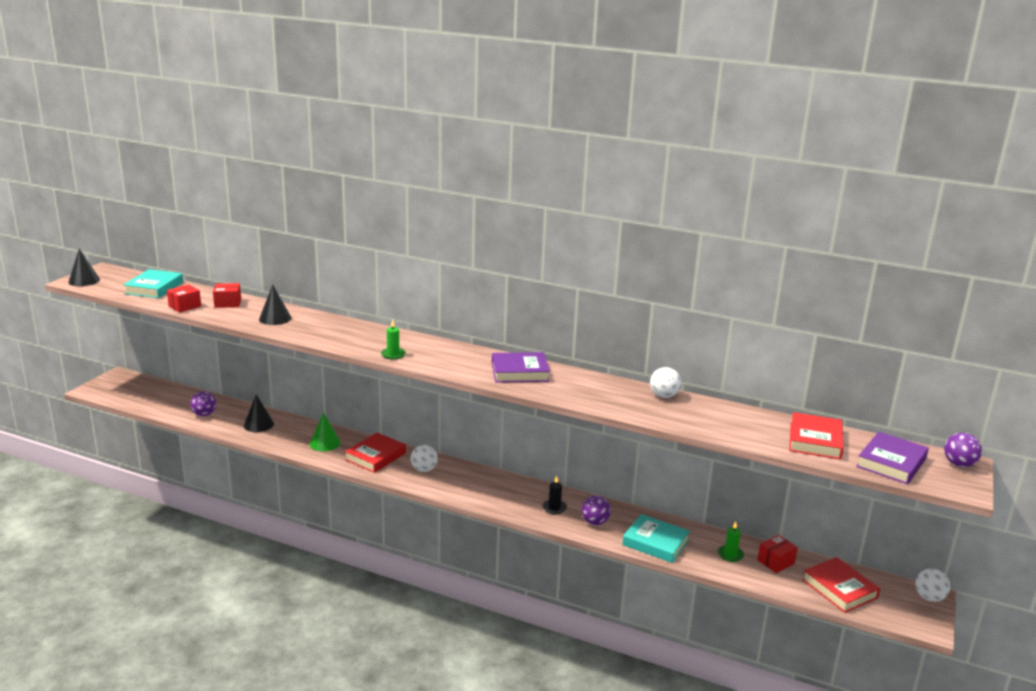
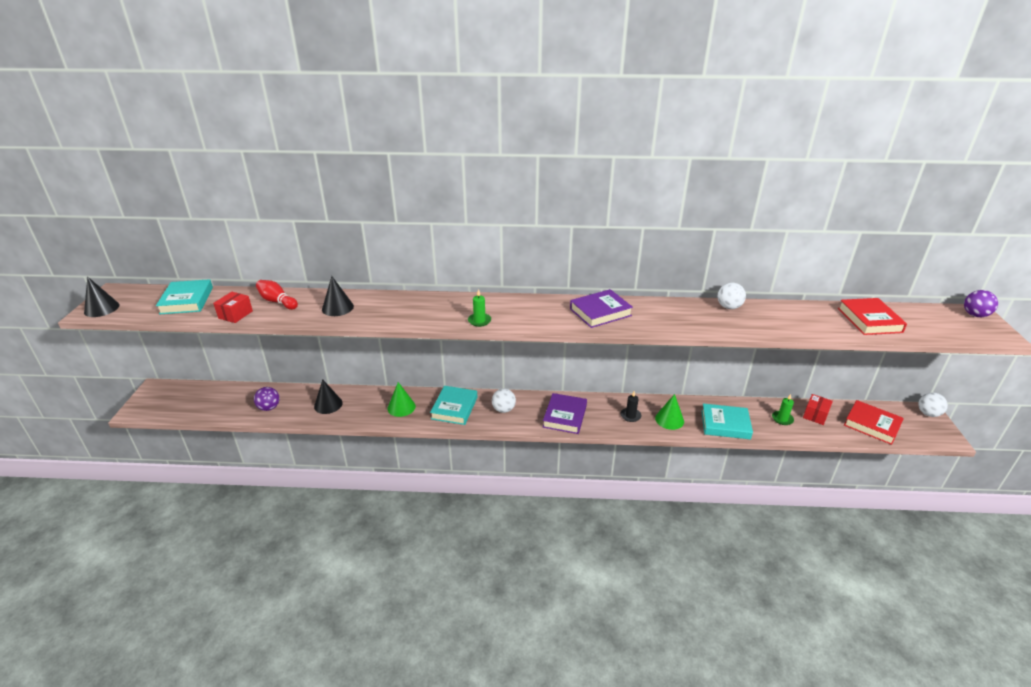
camera: 20 degrees left, 10 degrees up
(227, 303) = (277, 301): red box -> red bowling pin
(375, 456) = (454, 408): red book -> turquoise book
(595, 522) = (669, 419): purple ball -> green cone
(891, 462) = (935, 326): purple book -> purple book (564, 416)

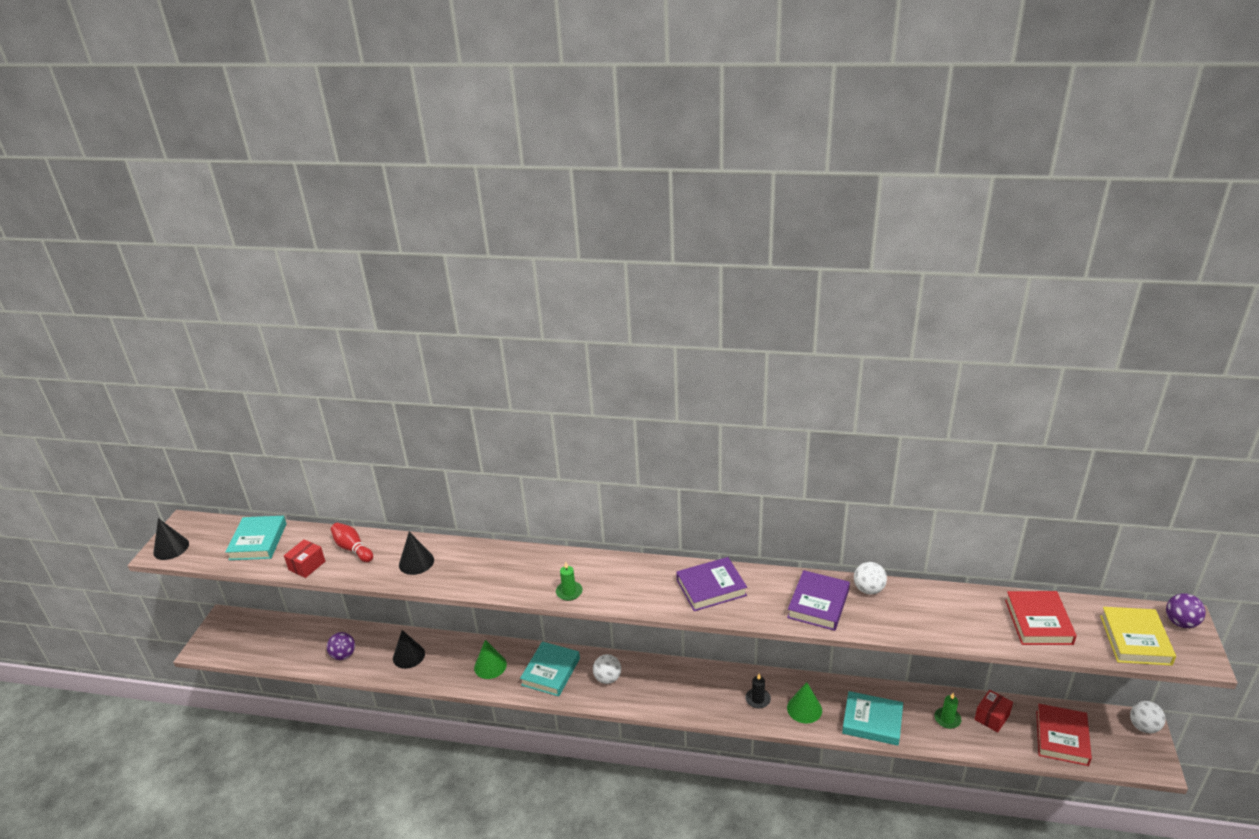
camera: 10 degrees right, 0 degrees up
(564, 416) = (678, 694): purple book -> purple book (818, 604)
(872, 425) = (1061, 738): red book -> red book turned 60 degrees clockwise
(947, 327) = (1135, 640): none -> yellow book

